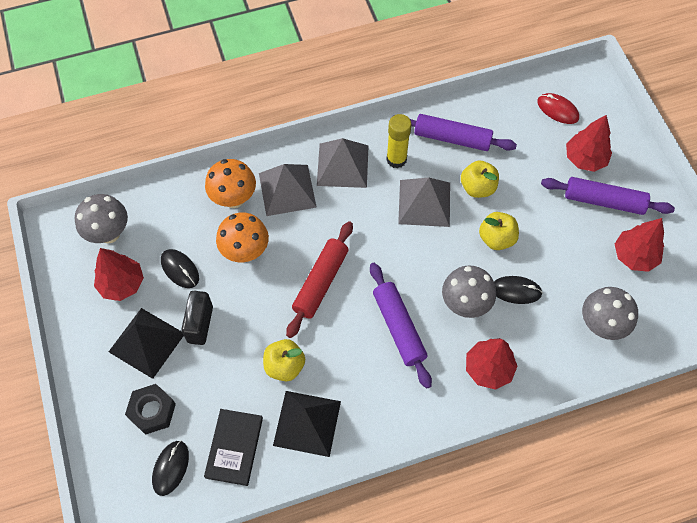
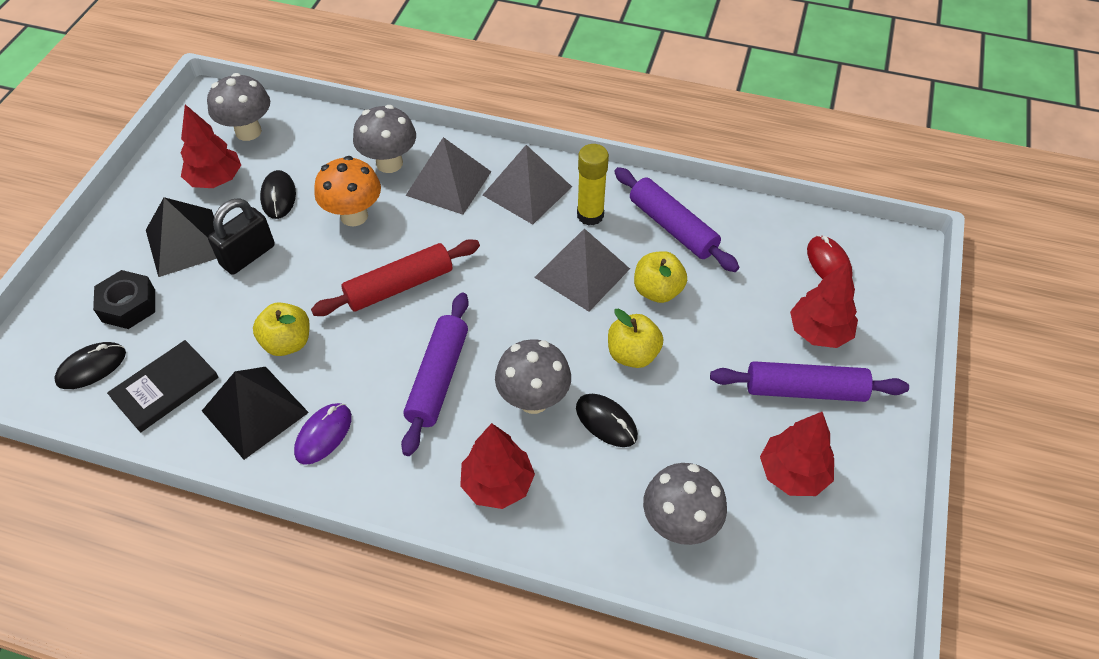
camera: 35 degrees right, 10 degrees down
(234, 198) = (389, 163): orange mushroom -> grey mushroom
(363, 408) = (323, 435): none -> purple mouse
(604, 201) = (805, 390): purple rolling pin -> purple rolling pin turned 45 degrees counterclockwise

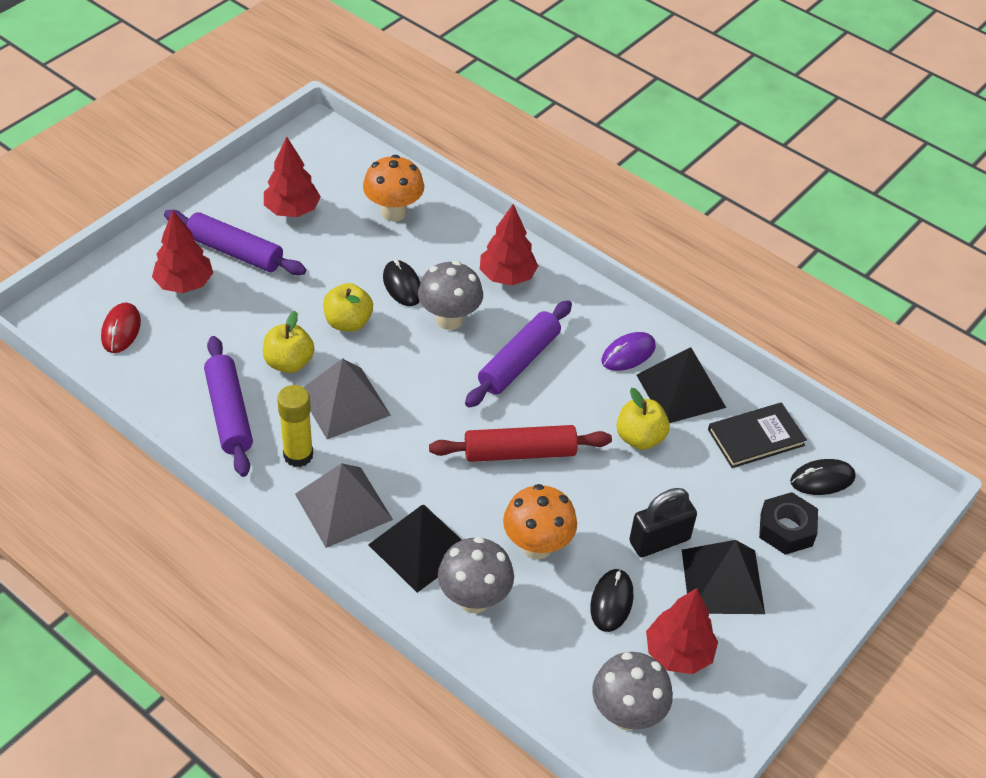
camera: 160 degrees left, 5 degrees down
(449, 183) = (420, 547): grey pyramid -> black pyramid
(679, 524) = (393, 212): grey mushroom -> orange mushroom

